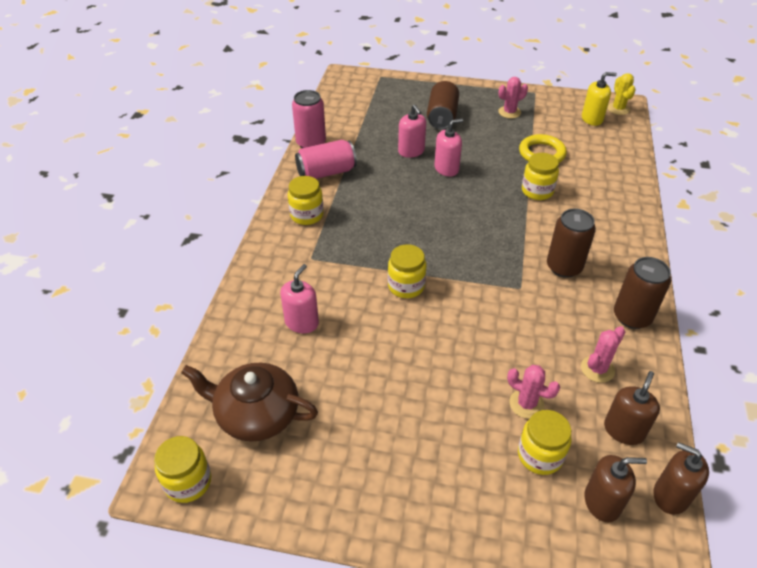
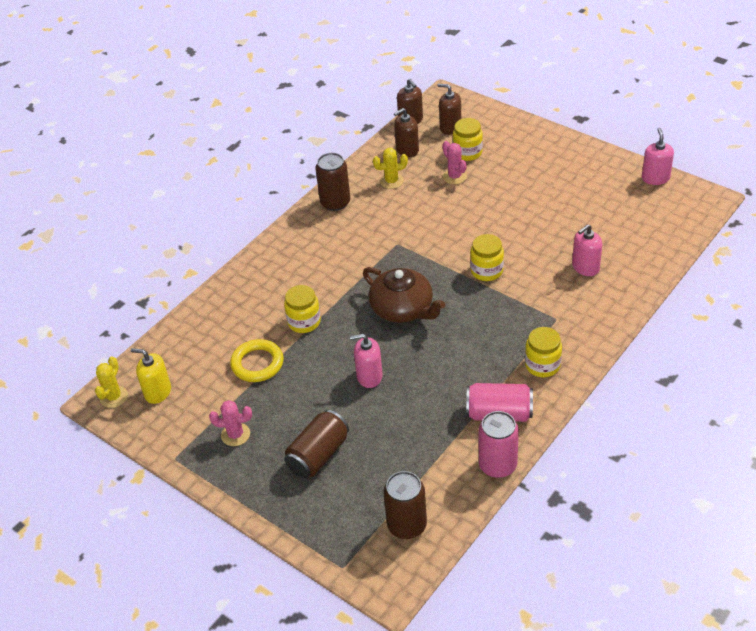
camera: 150 degrees left, 0 degrees up
(188, 482) = (692, 195): yellow jar -> none
(256, 414) = (639, 218): brown teapot -> brown teapot (403, 309)
(411, 151) = (390, 413): pink soap dispenser -> pink soap dispenser (655, 178)
(564, 267) = (348, 249): brown can -> brown can (407, 525)
(597, 369) = (391, 181): pink cactus -> yellow cactus

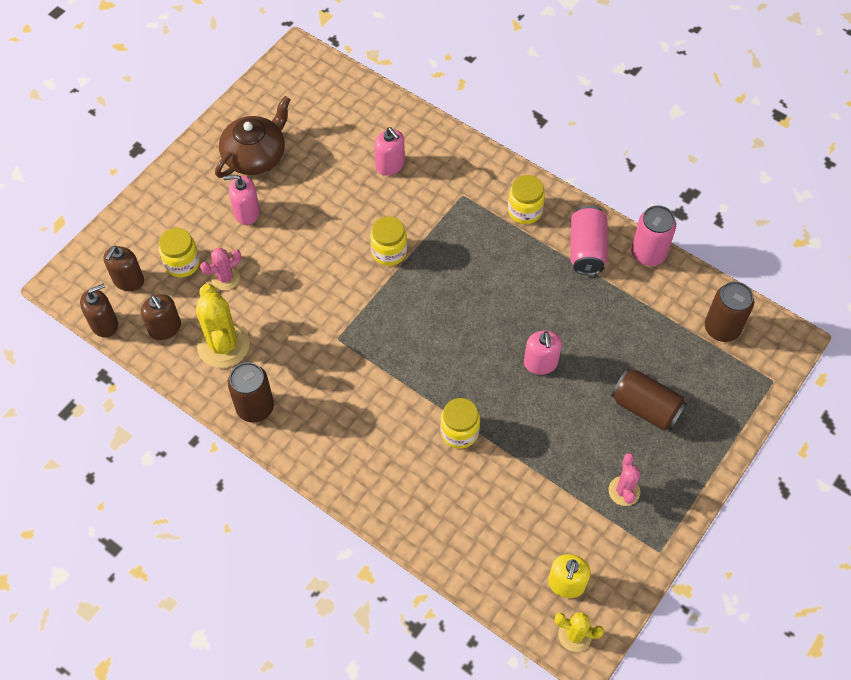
camera: 95 degrees left, 15 degrees up
(257, 364) = (522, 477): yellow ring -> none
(391, 181) = (223, 345): yellow cactus -> yellow cactus, size x1.76
(403, 309) = (442, 332): brown teapot -> brown teapot (255, 155)
(655, 178) = (258, 92): pink soap dispenser -> pink soap dispenser (247, 212)

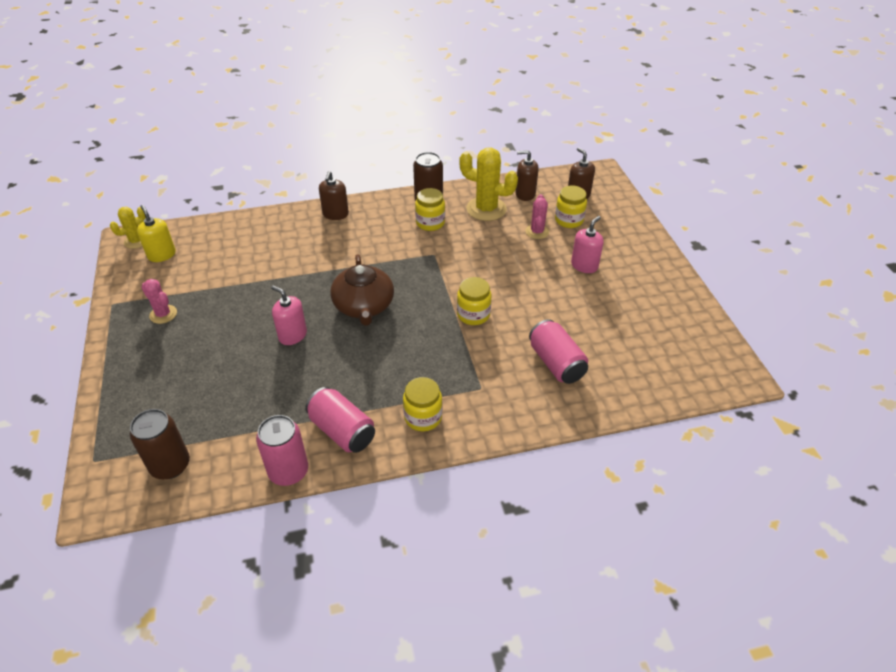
camera: 130 degrees right, 15 degrees down
(104, 324) = (554, 175): brown soap dispenser -> brown soap dispenser (335, 214)
(255, 155) = (637, 295): brown teapot -> brown teapot (364, 306)
(390, 165) = (556, 363): pink soap dispenser -> pink can
(459, 432) = (303, 268): yellow jar -> yellow jar (430, 223)
(646, 408) = (188, 366): brown can -> none

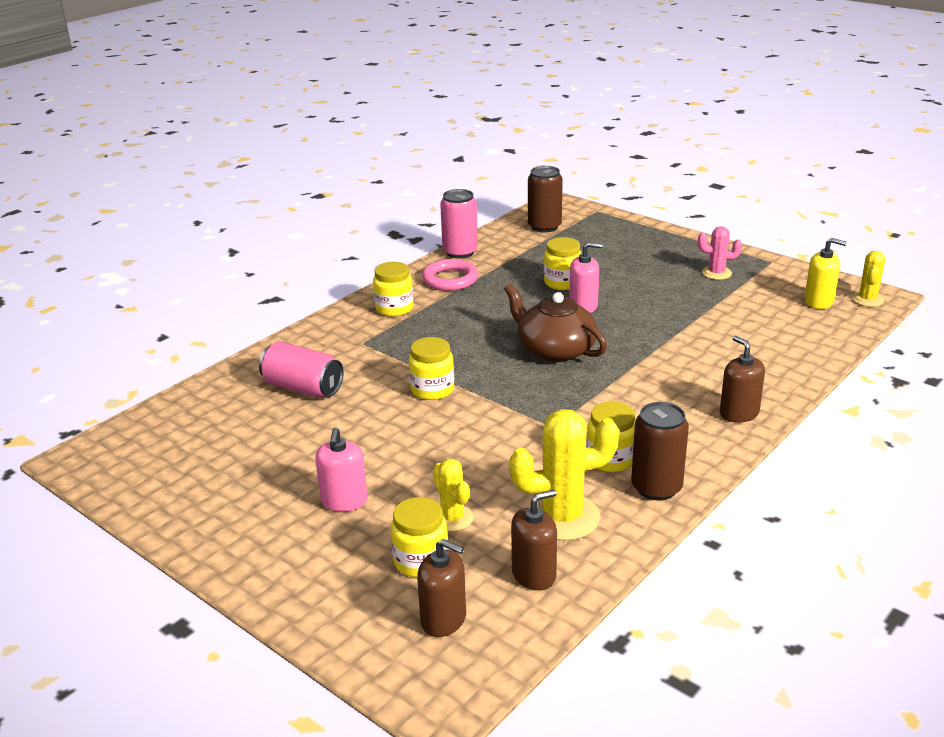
camera: 145 degrees right, 15 degrees down
(270, 370) = (562, 283): none -> yellow jar
(342, 431) = (450, 279): pink can -> pink ring
(537, 232) = (452, 518): pink cactus -> yellow cactus

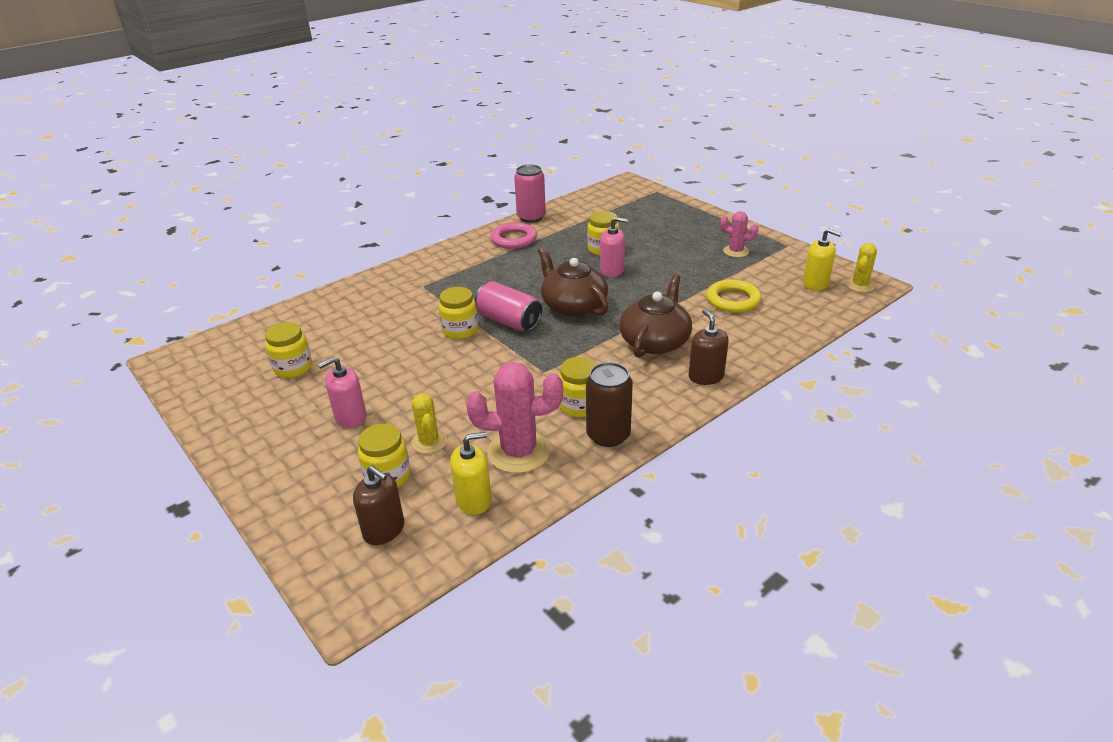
camera: 10 degrees right, 5 degrees up
(303, 388) = (360, 319): pink can -> pink can (508, 321)
(344, 501) = (350, 417): pink soap dispenser -> pink soap dispenser turned 45 degrees clockwise
(394, 308) = (459, 260): yellow jar -> yellow jar (293, 368)
(534, 575) = (474, 500): brown soap dispenser -> yellow soap dispenser
(544, 227) = (608, 201): brown can -> none
(562, 517) = (519, 452): yellow cactus -> pink cactus
(666, 381) = (655, 341): none -> brown teapot
(735, 327) = (733, 300): none -> yellow ring

